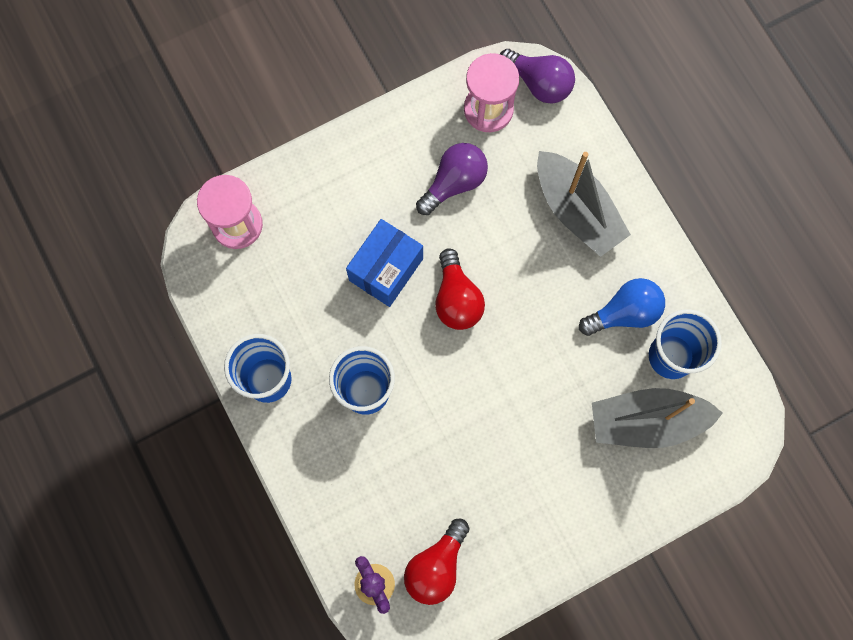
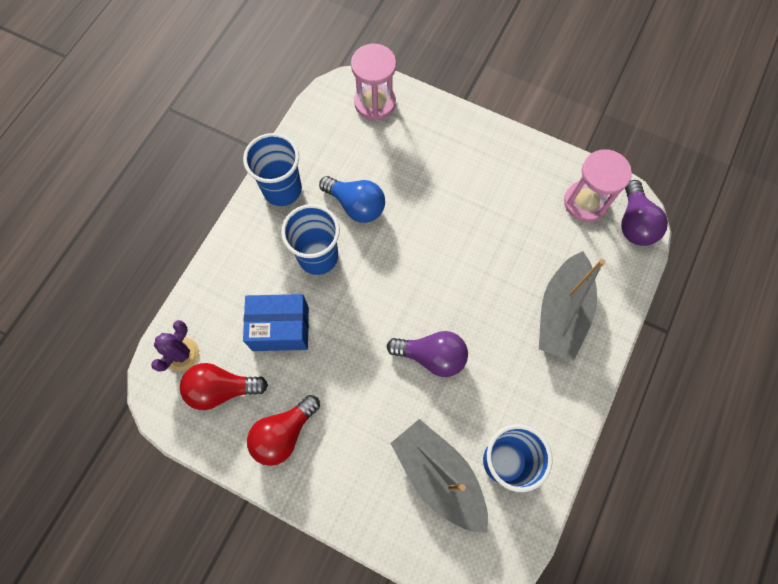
camera: 55 degrees right, 5 degrees down
(386, 269) = (415, 212): blue box -> blue box (280, 328)
(454, 183) = (513, 215): purple light bulb -> purple light bulb (432, 356)
(456, 299) = (429, 273): red light bulb -> red light bulb (284, 434)
(624, 313) = (511, 401): blue light bulb -> blue light bulb (356, 205)

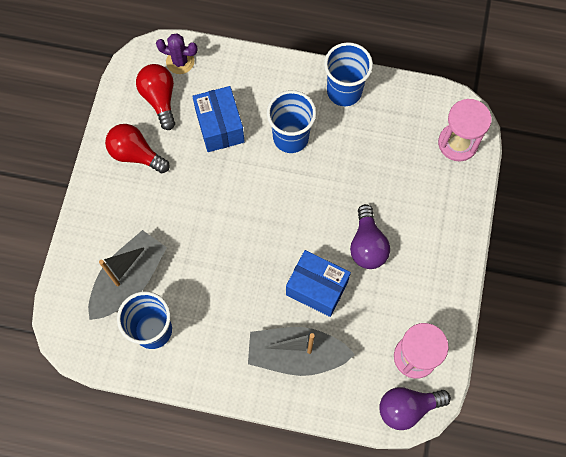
camera: 75 degrees right, 0 degrees up
(356, 205) = (348, 155): blue light bulb -> none
(432, 356) = (227, 251): purple light bulb -> purple light bulb (367, 245)
(495, 274) = (317, 288): none -> blue box

